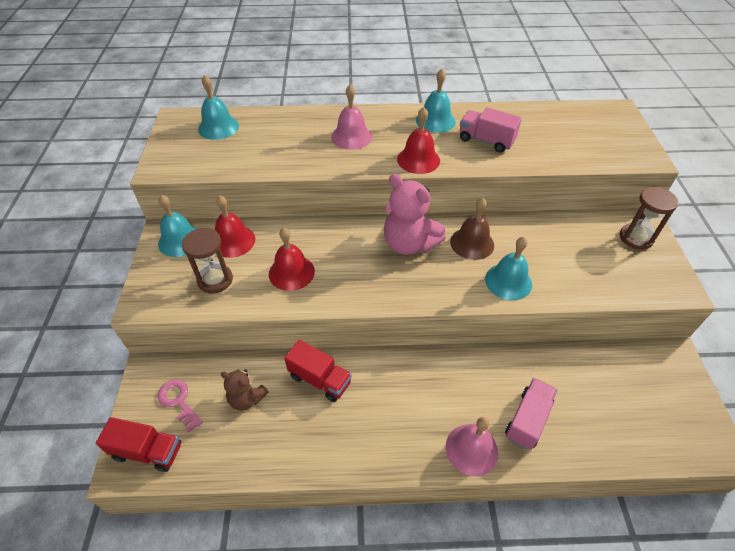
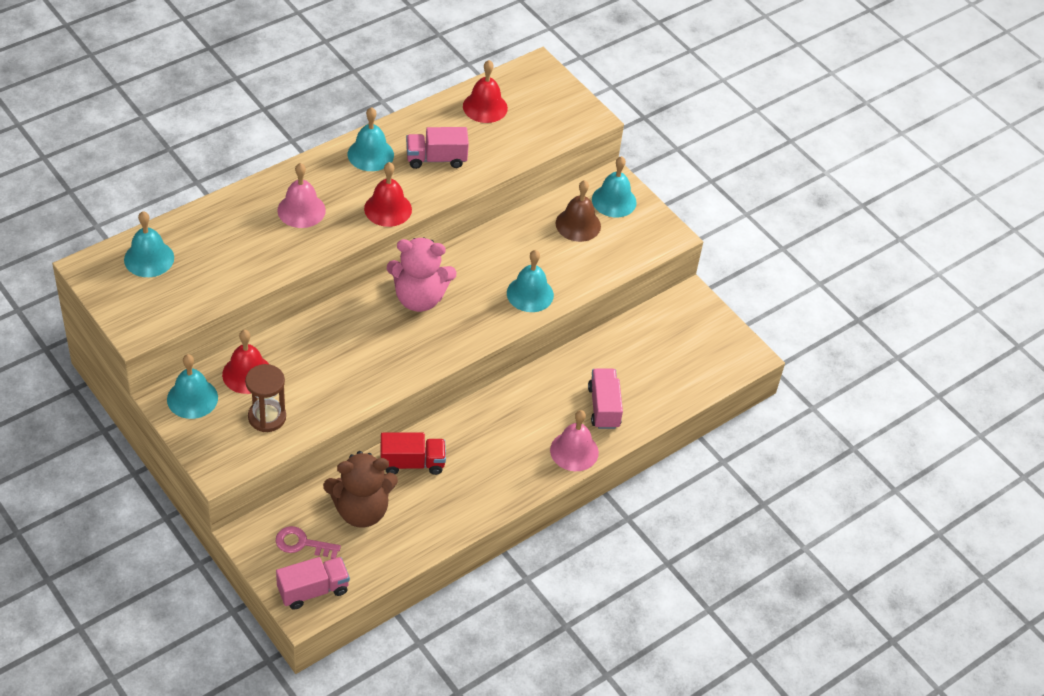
camera: 40 degrees left, 0 degrees up
(147, 451) = (313, 590): red truck -> pink truck
(246, 398) = (361, 510): brown teddy bear -> brown teddy bear, size x1.74
(291, 272) = (332, 376): red bell -> red bell (485, 107)
(472, 243) = (475, 271): brown bell -> brown bell (578, 224)
(636, 238) = (614, 201): brown hourglass -> turquoise bell

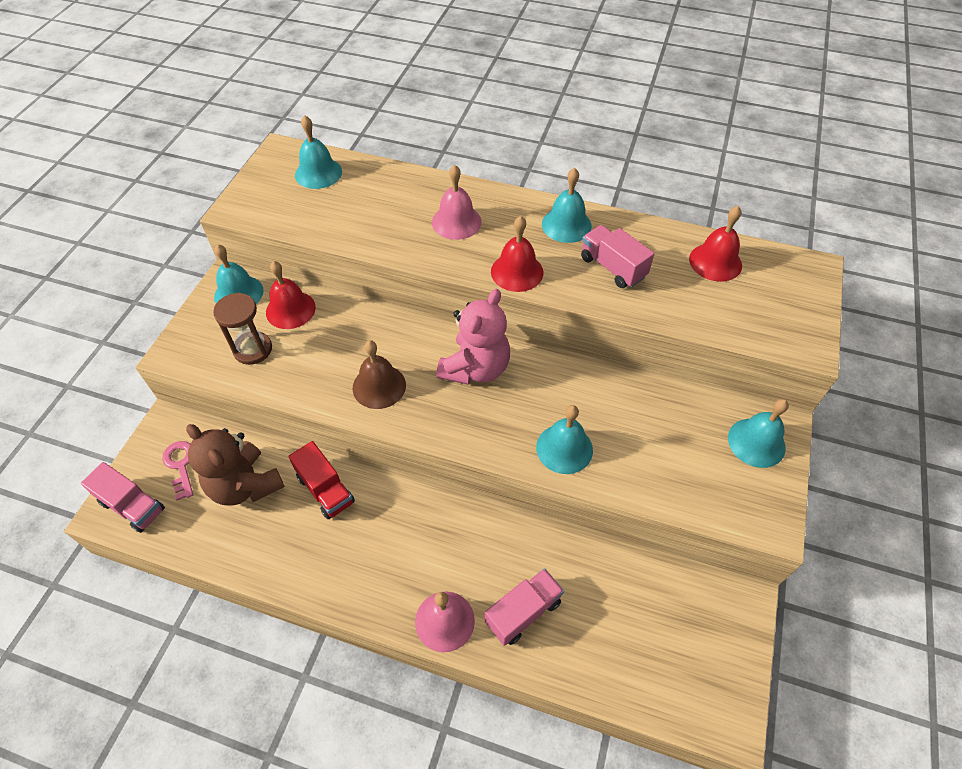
camera: 60 degrees right, 5 degrees up
(419, 298) = (475, 368): pink teddy bear -> pink teddy bear turned 120 degrees counterclockwise
(578, 224) = (692, 432): brown bell -> brown bell (379, 386)

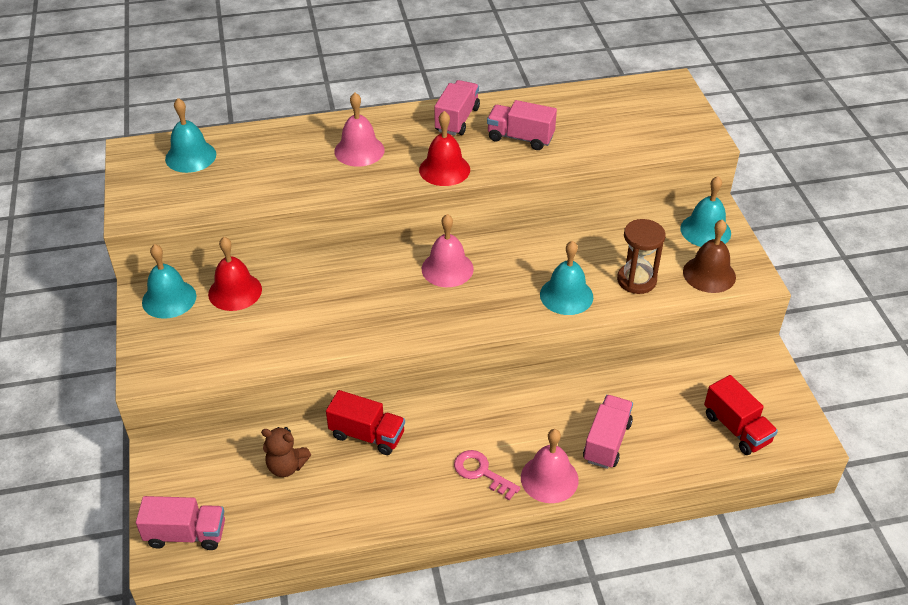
camera: 30 degrees left, 10 degrees down
(181, 465) = (206, 480): pink key -> pink key (481, 472)
(245, 485) = (286, 466): brown teddy bear -> brown teddy bear, size x0.57
(253, 349) = (226, 337): brown hourglass -> brown hourglass (636, 280)
(379, 386) = (373, 316): brown bell -> brown bell (709, 274)
(475, 368) = (447, 269): pink teddy bear -> pink bell
(566, 225) = (457, 120): turquoise bell -> pink truck
(661, 670) = (736, 428): none -> red truck
(715, 262) = (597, 105): red bell -> none

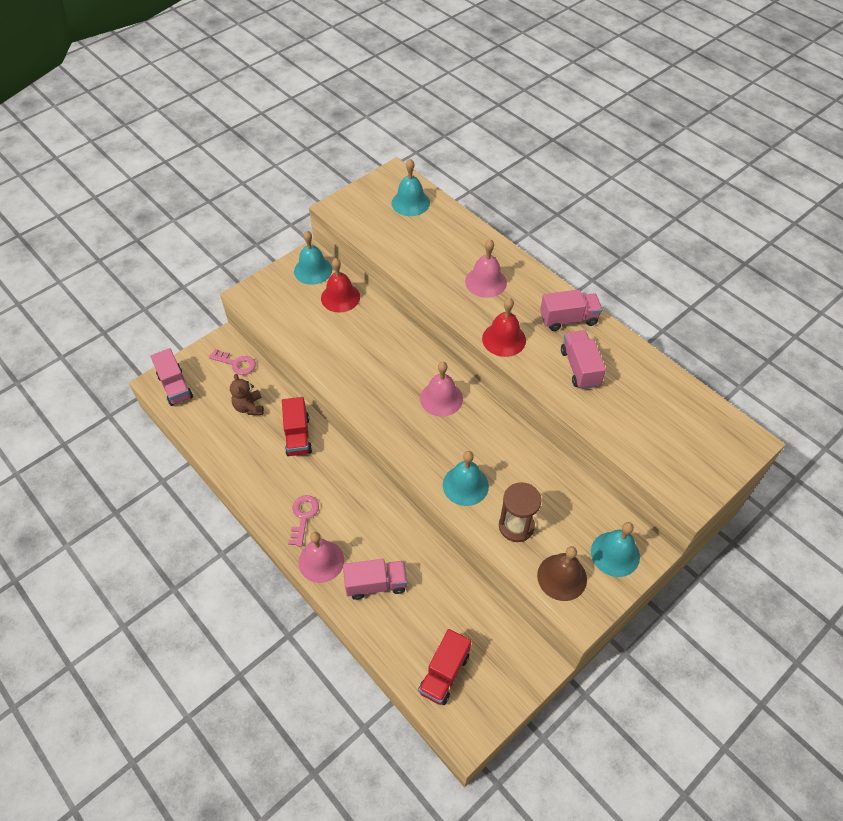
camera: 60 degrees right, 10 degrees up
(207, 454) = (236, 363): none -> pink key

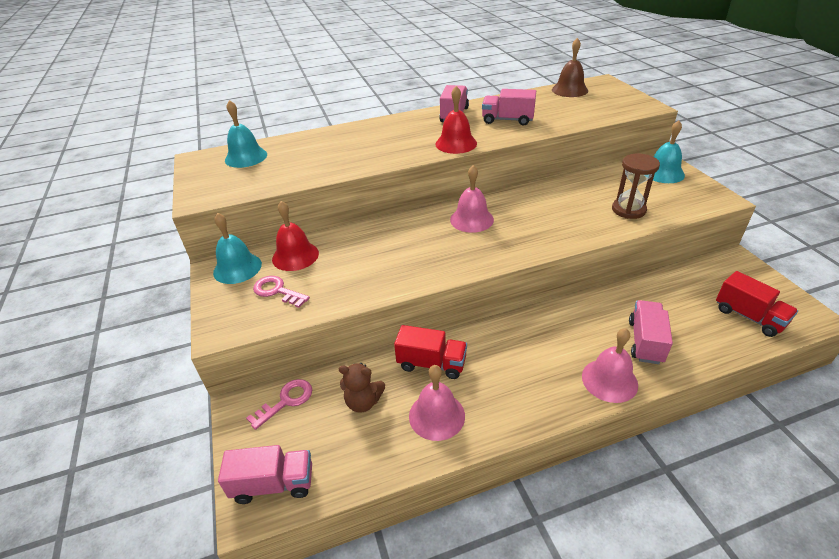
camera: 65 degrees left, 15 degrees down
(303, 516) = (545, 383): pink key -> pink key (277, 291)
(465, 485) = (577, 226): turquoise bell -> none
(486, 282) = (383, 140): pink bell -> pink bell (436, 415)
(562, 577) = (683, 199): brown bell -> brown bell (569, 90)

